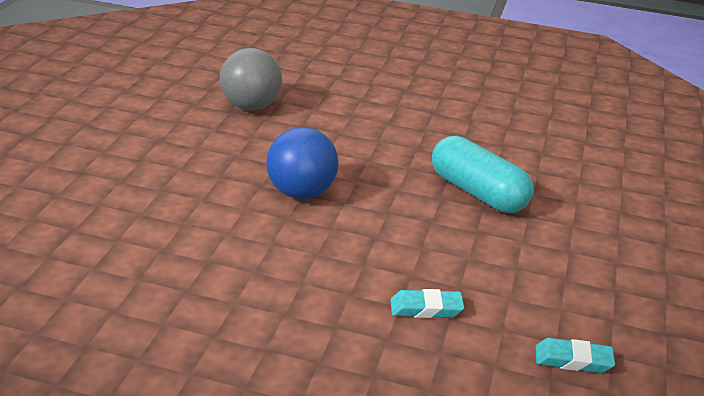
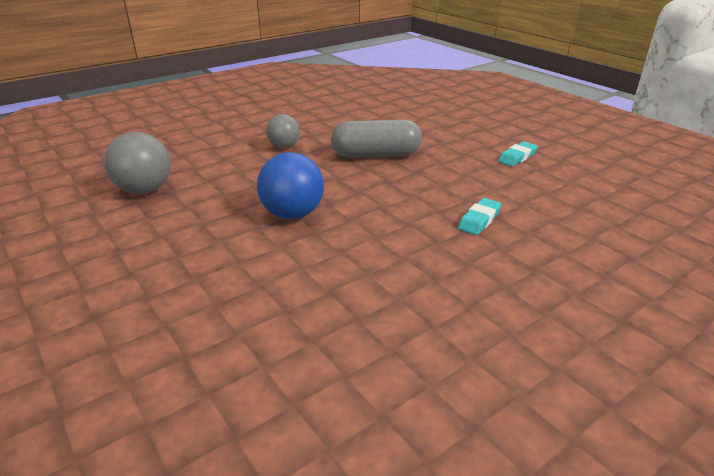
camera: 50 degrees left, 0 degrees up
(417, 133) = (284, 146): none -> grey ball
(478, 192) = (376, 155): turquoise capsule -> grey capsule
(573, 360) = (567, 194): turquoise eraser -> turquoise eraser (517, 157)

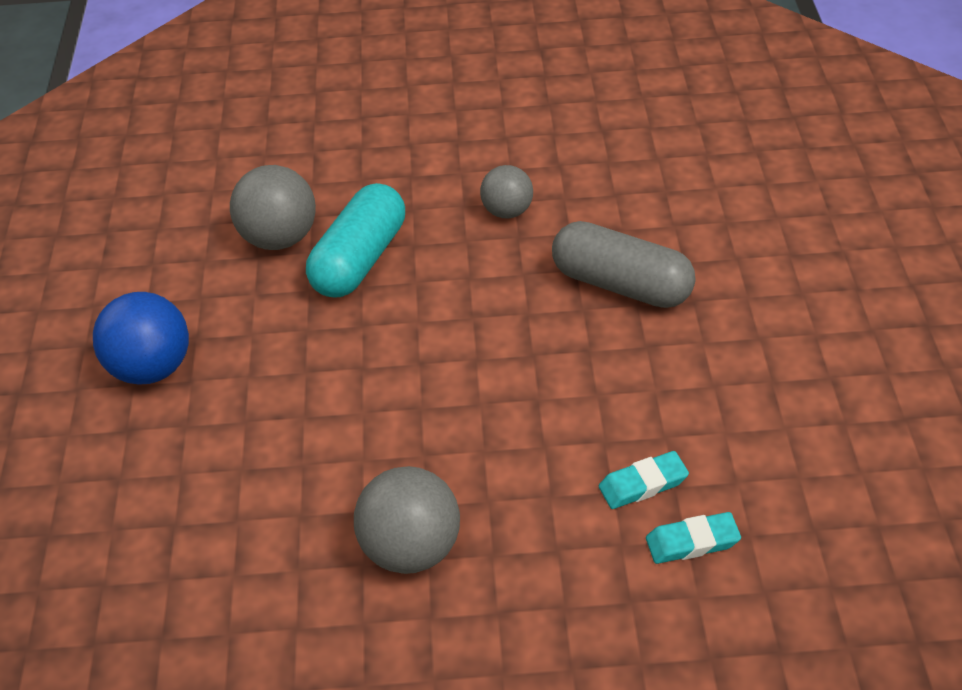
camera: 35 degrees right, 15 degrees up
(210, 185) = (360, 259): none -> turquoise capsule
(292, 214) = (417, 362): blue ball -> blue ball (152, 368)
(381, 297) = (411, 548): none -> grey ball
(517, 157) = (836, 380): turquoise eraser -> turquoise eraser (692, 542)

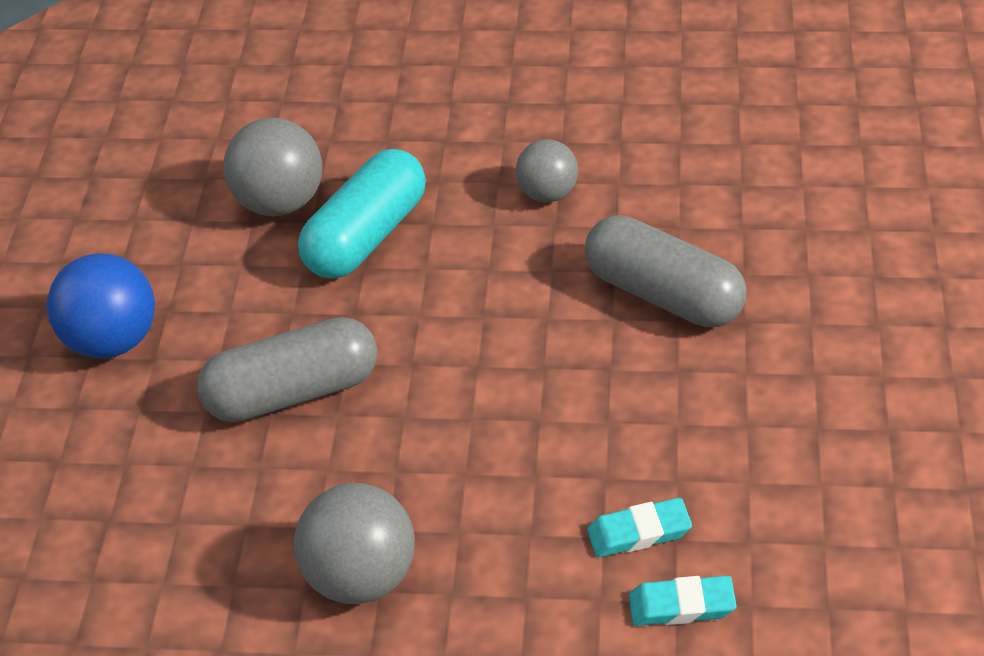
camera: 10 degrees right, 0 degrees up
(320, 396) = (293, 391): none -> grey capsule

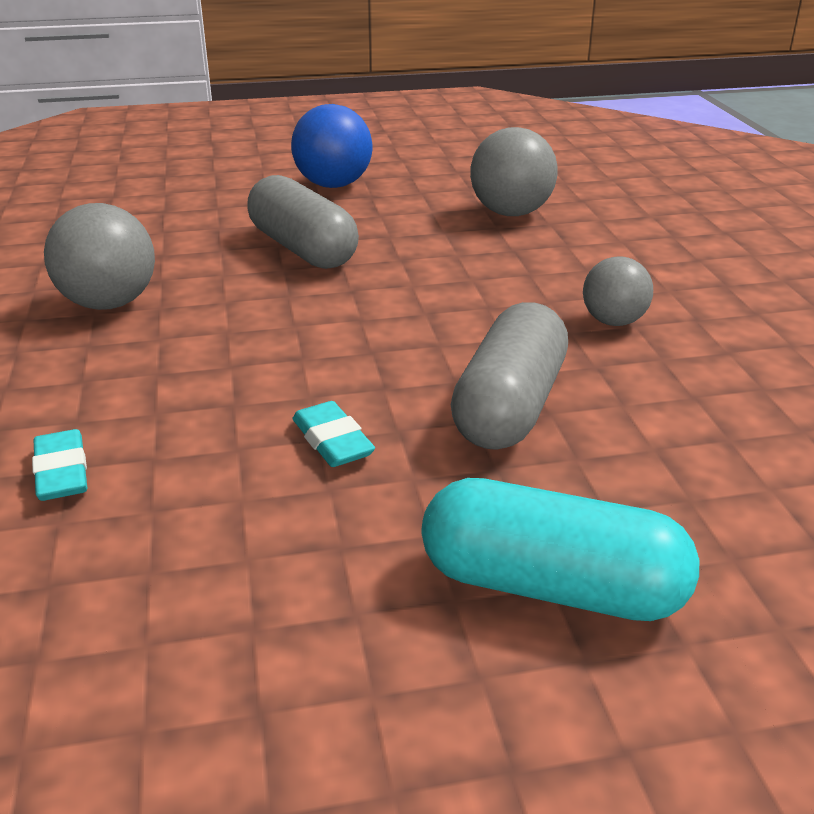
camera: 70 degrees right, 15 degrees down
(367, 236) = (495, 250): turquoise capsule -> turquoise capsule (551, 587)
(639, 532) = (161, 433): turquoise eraser -> turquoise eraser (332, 441)

